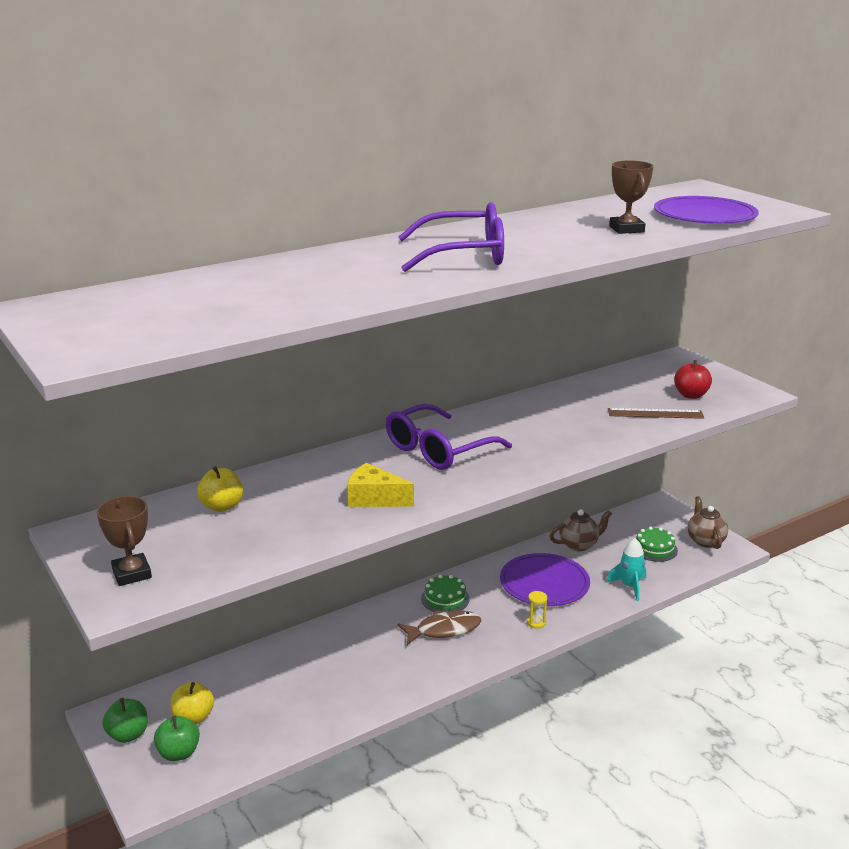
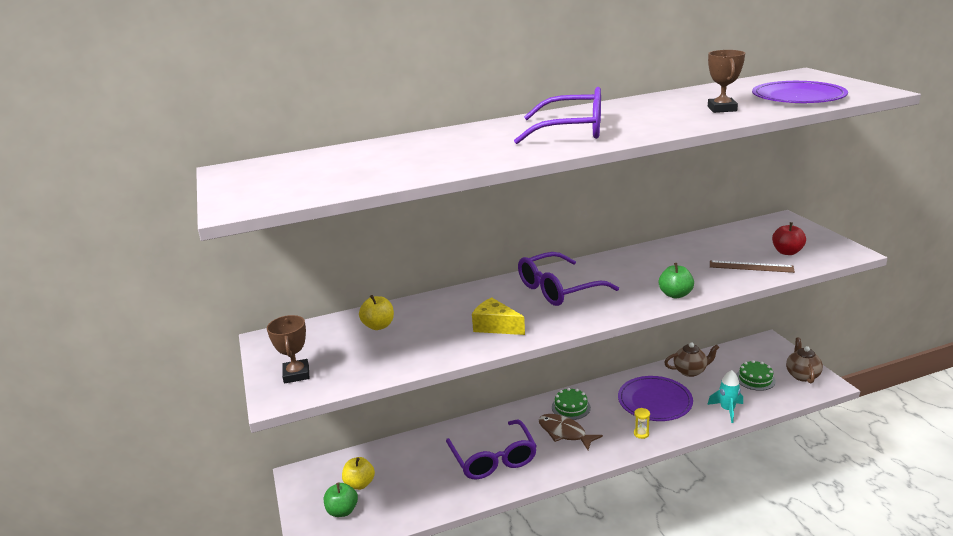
camera: 15 degrees right, 0 degrees up
(128, 735) = (310, 492): green apple -> green apple (675, 294)
(362, 669) = (493, 459): none -> purple glasses
(444, 630) = (564, 433): brown fish -> brown fish turned 135 degrees counterclockwise

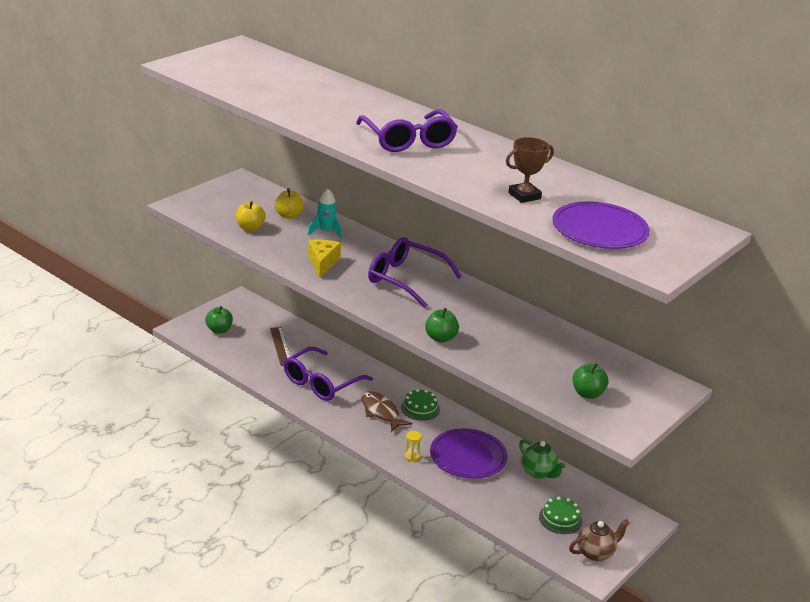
camera: 55 degrees right, 5 degrees up
(296, 374) = (207, 203): brown trophy -> none
(360, 484) = (250, 328): yellow apple -> yellow apple (250, 228)
(564, 433) = (381, 412): brown fish -> brown fish turned 45 degrees counterclockwise
(690, 371) = (538, 472): brown teapot -> green teapot
(727, 410) = (489, 505): turquoise rocket -> turquoise rocket (326, 231)
(751, 267) = (533, 374): brown ruler -> brown ruler (281, 346)
(787, 252) = (587, 393): red apple -> green apple

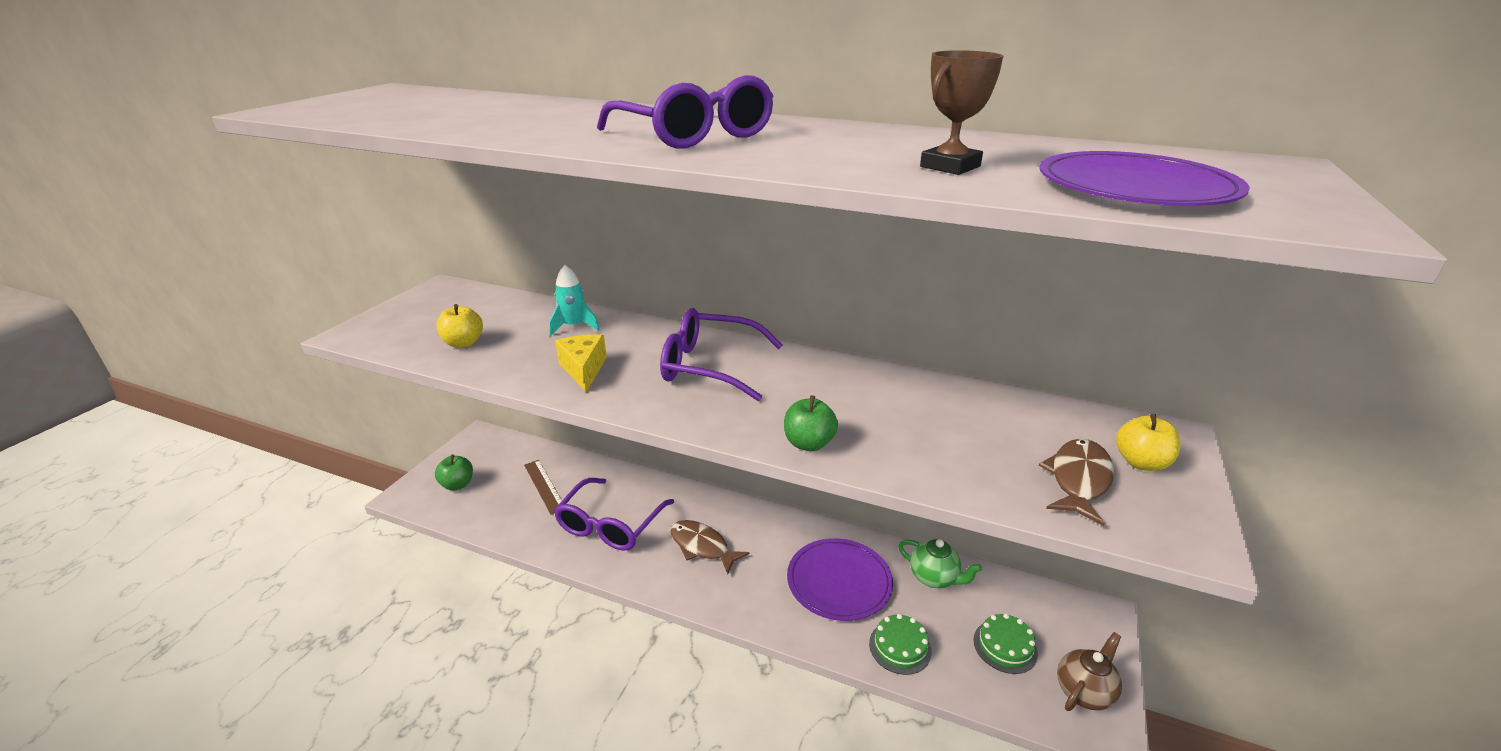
camera: 15 degrees left, 0 degrees up
(289, 215) = (516, 317): yellow apple -> yellow apple (1141, 462)
(412, 456) = (769, 605): yellow hourglass -> none
(420, 408) = (747, 526): green cake -> green cake (900, 647)
(587, 393) = (1078, 480): green apple -> brown fish

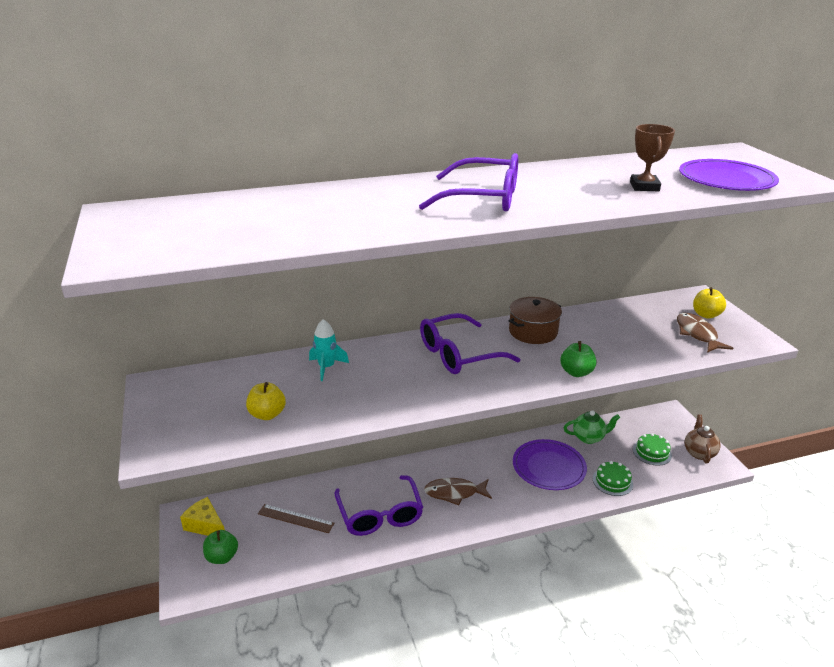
camera: 40 degrees left, 0 degrees up
(584, 369) = (388, 391): yellow cheese -> yellow cheese (205, 525)
(833, 378) = (533, 332): none -> brown pot

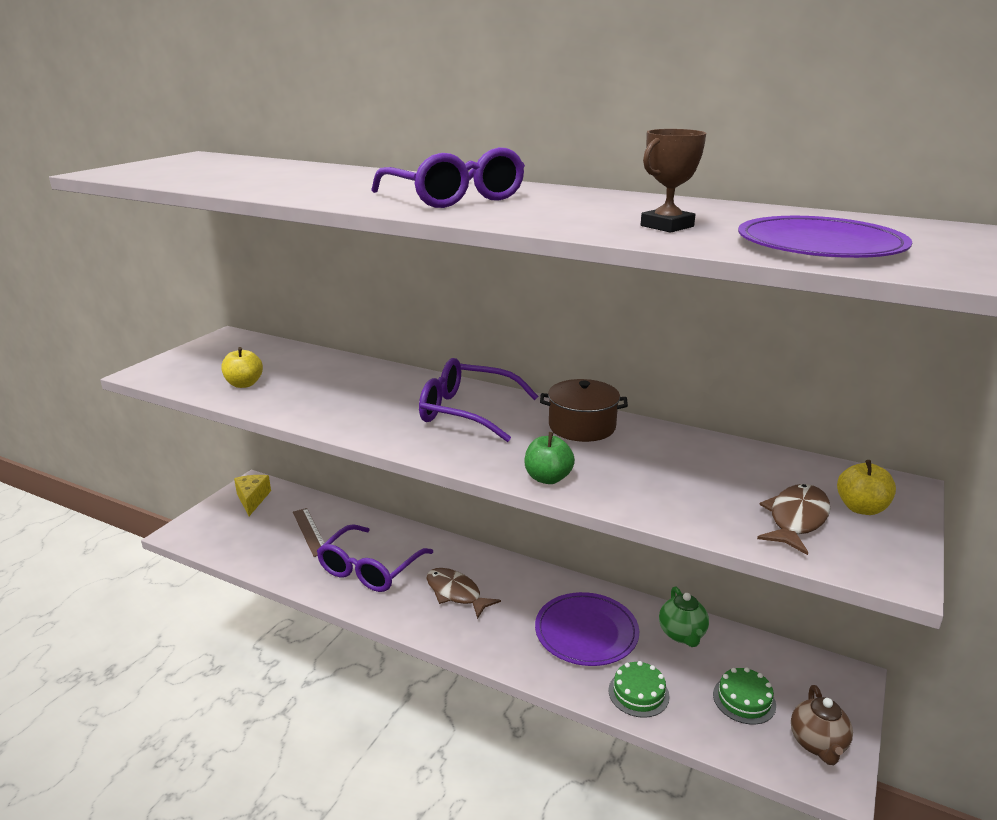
camera: 45 degrees right, 5 degrees down
(222, 557) = (228, 526): green apple -> none
(326, 367) = (346, 374): turquoise rocket -> none
(589, 438) = (682, 634): green teapot -> green teapot turned 45 degrees clockwise
(699, 453) = (817, 744): brown teapot -> brown teapot turned 135 degrees clockwise

